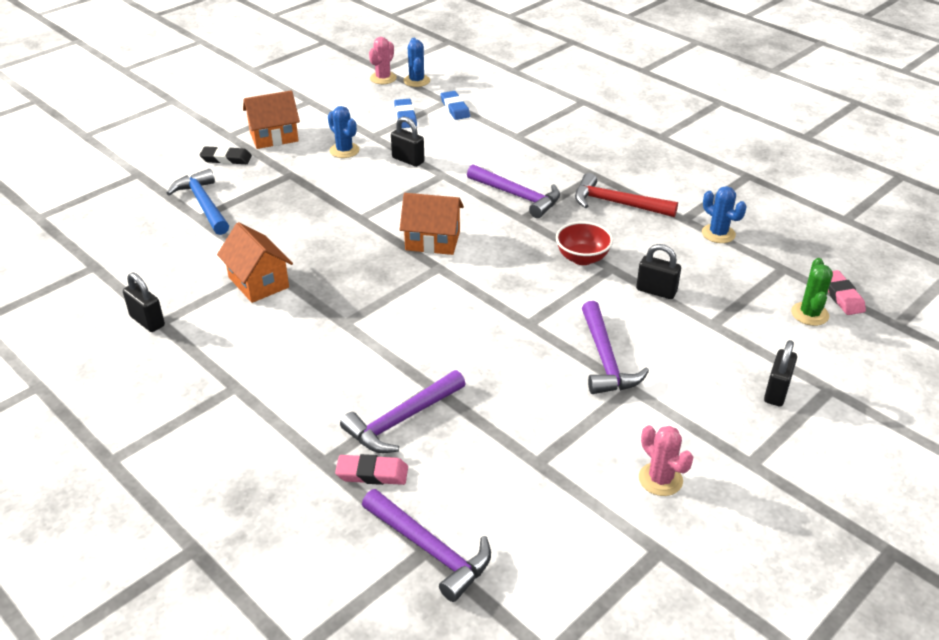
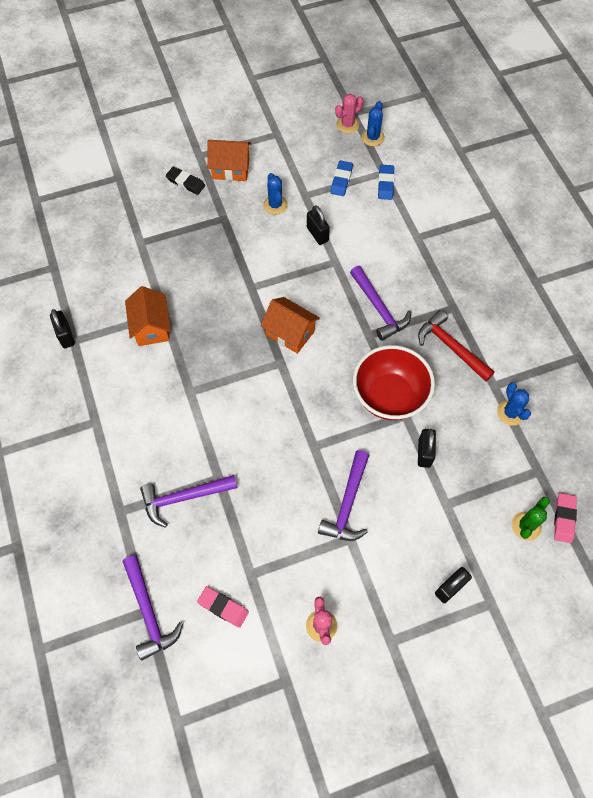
camera: 25 degrees right, 25 degrees up
(203, 204) = (149, 229): blue hammer -> none
(372, 473) = (144, 535): pink eraser -> pink eraser (223, 607)
(582, 258) = (389, 396): red bowl -> red bowl, size x1.74
(656, 291) = (424, 453): black padlock -> black padlock turned 45 degrees clockwise

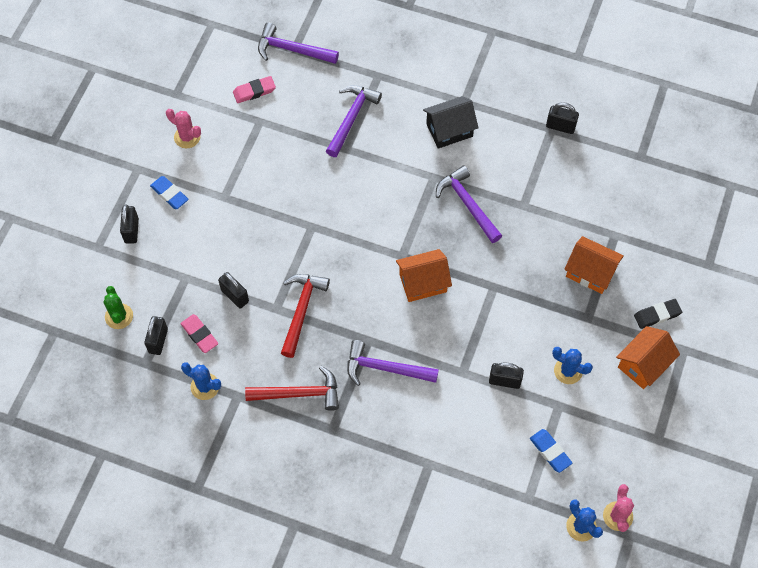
camera: 130 degrees right, 0 degrees up
(134, 412) = (449, 130): none -> black house
(151, 327) = (517, 188): orange house -> orange house (590, 272)
(347, 504) = (248, 214): purple hammer -> purple hammer (467, 204)
(385, 184) = (512, 488): blue eraser -> blue eraser (169, 194)
(389, 396) = (301, 310): red bowl -> red hammer
(513, 477) = (158, 341): none -> black padlock
(563, 518) = (98, 347): pink eraser -> pink eraser (199, 335)

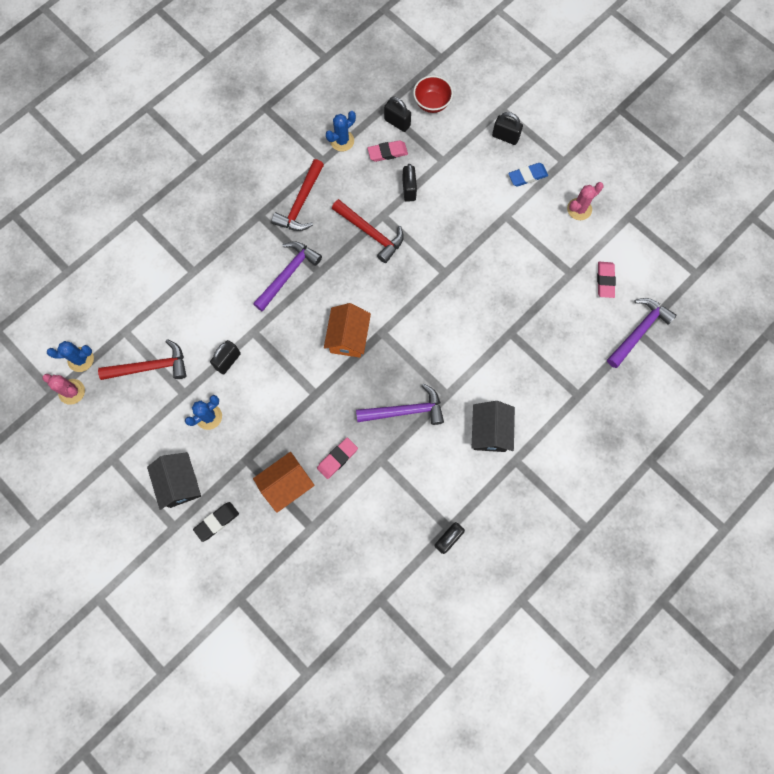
camera: 115 degrees right, 10 degrees up
(119, 316) = (432, 103): green cactus -> red bowl
(235, 296) = (409, 190): black padlock -> black padlock turned 75 degrees counterclockwise
(351, 118) = (541, 351): purple hammer -> none
(542, 241) = (337, 458): none -> pink eraser
(550, 451) = (151, 367): blue eraser -> red hammer
(643, 364) = (180, 483): orange house -> black house
(657, 315) = (217, 522): black eraser -> black eraser turned 45 degrees clockwise

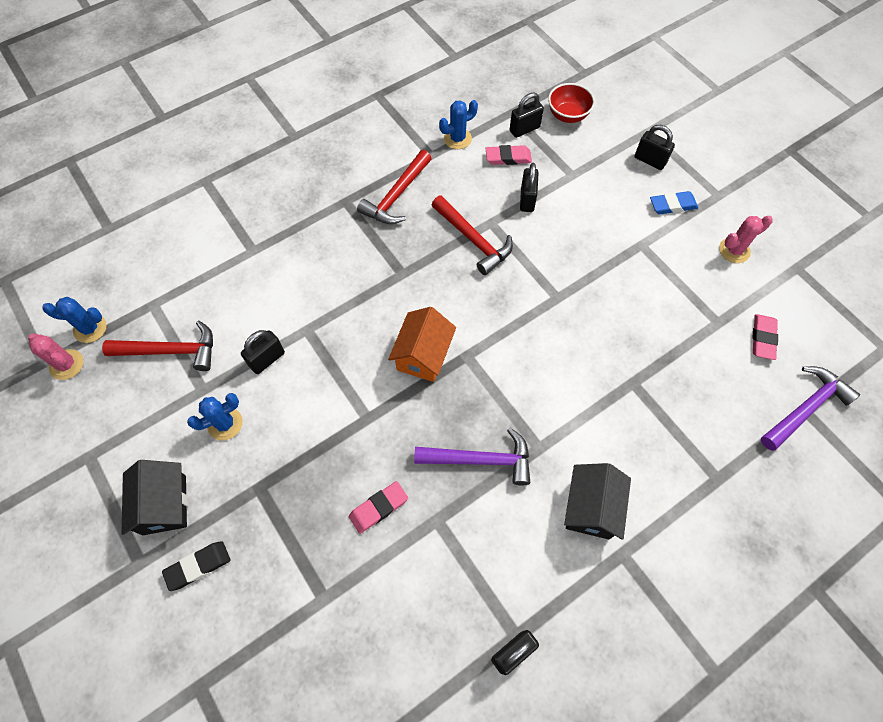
camera: 10 degrees right, 10 degrees down
(286, 484) = (303, 531): orange house -> none
(288, 274) = (364, 270): purple hammer -> none
(397, 123) = (524, 129): black padlock -> black padlock turned 75 degrees counterclockwise

